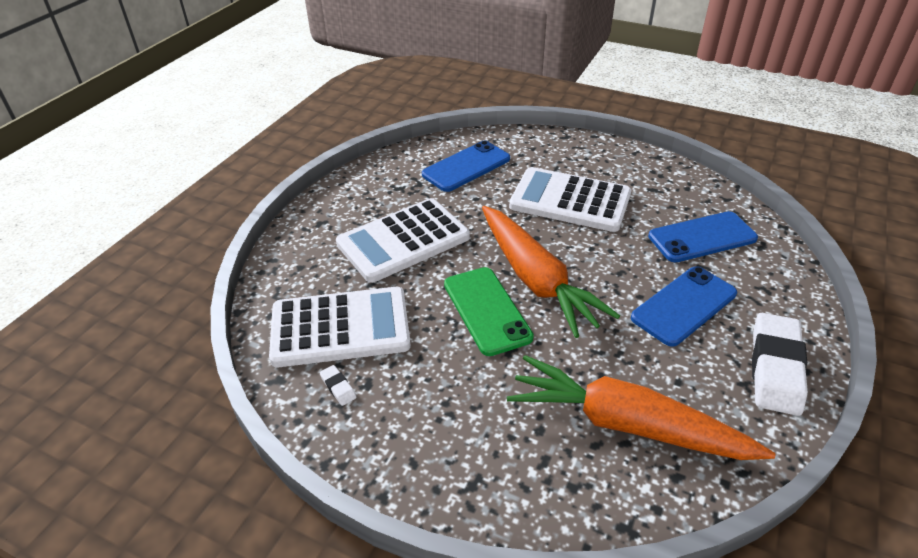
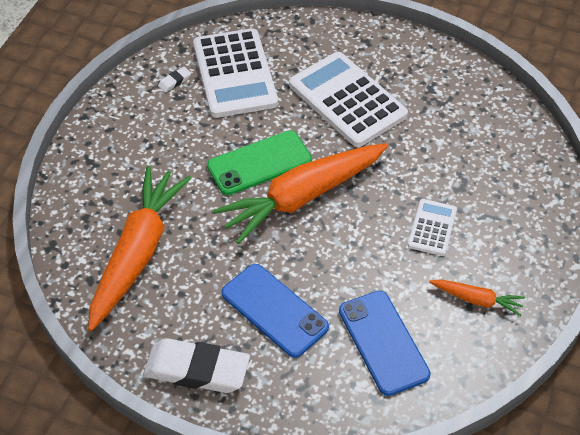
camera: 85 degrees right, 10 degrees up
(466, 167) = (479, 138): blue phone -> none
(570, 201) = (432, 228): white calculator -> white calculator, size x0.51
(644, 184) = (477, 300): none -> orange carrot

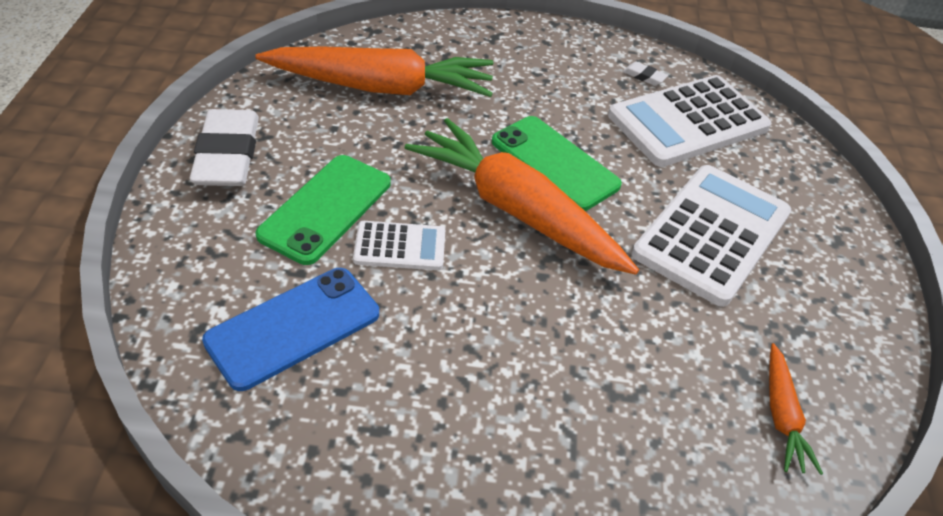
camera: 70 degrees right, 5 degrees down
(274, 310) = (325, 208): blue phone -> green phone
(432, 228) = (519, 363): white calculator -> white calculator (400, 246)
(477, 300) = (395, 440): orange carrot -> orange carrot (781, 415)

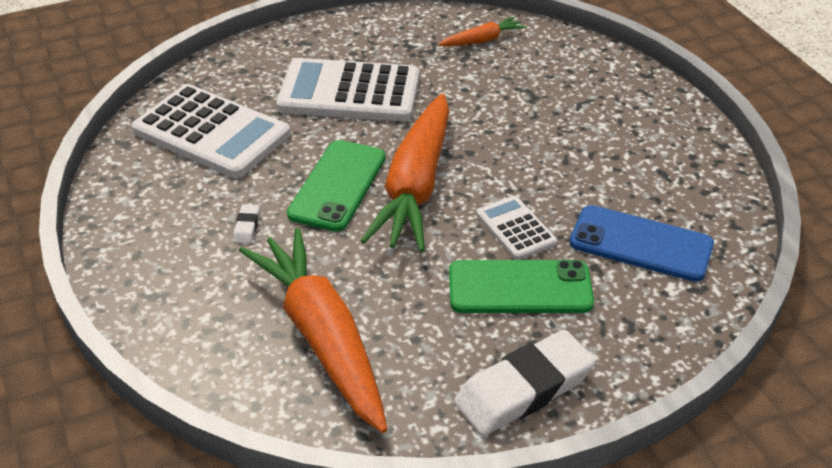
camera: 115 degrees left, 5 degrees down
(644, 77) = (155, 173): white eraser -> white eraser (247, 226)

